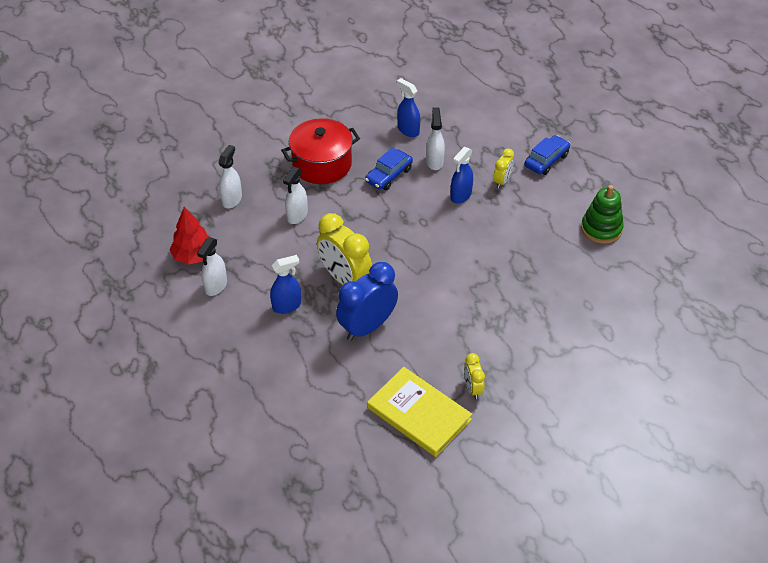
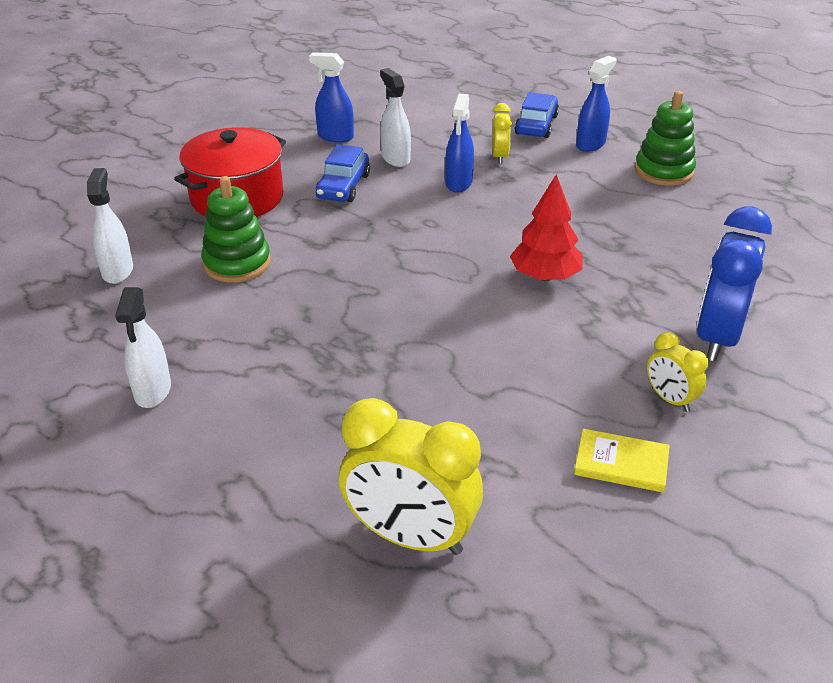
camera: 25 degrees left, 10 degrees down
(193, 256) = (89, 361): red tree -> red tree (545, 276)
(287, 306) = (295, 382): blue spray bottle -> blue spray bottle (590, 144)
(297, 215) = (237, 263): white spray bottle -> green stacking toy
(345, 279) = (366, 319): yellow clock -> yellow clock (410, 536)
(367, 327) = (446, 370): blue clock -> blue clock (717, 337)
(419, 413) = (621, 463): yellow book -> yellow book, size x0.54

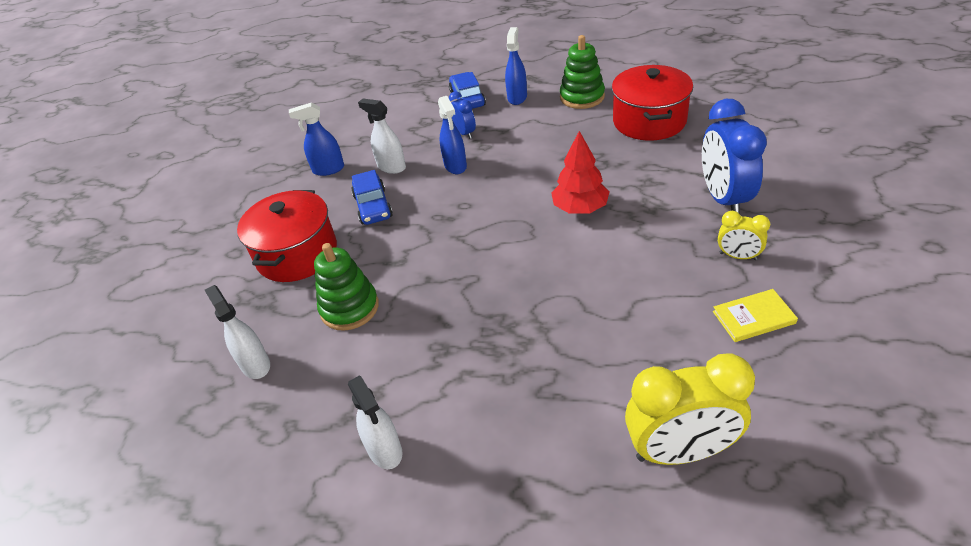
camera: 25 degrees left, 5 degrees up
(499, 157) = (465, 133): yellow clock -> blue clock
(716, 225) = (649, 121): none -> red pot

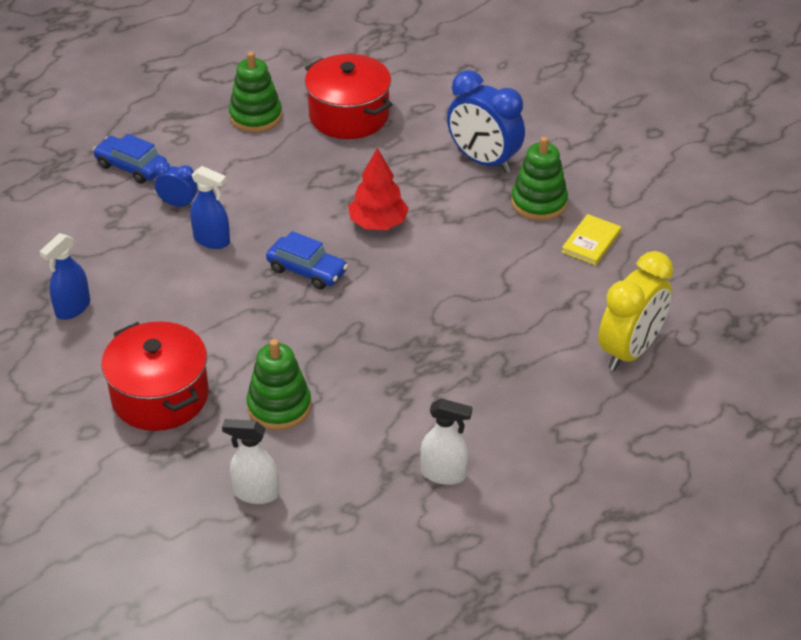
camera: 50 degrees left, 0 degrees up
(373, 206) = (178, 317): blue car -> blue car (307, 270)
(391, 167) = (143, 272): white spray bottle -> none
(517, 97) = (187, 143): blue spray bottle -> none
(738, 256) = (539, 202): yellow clock -> green stacking toy

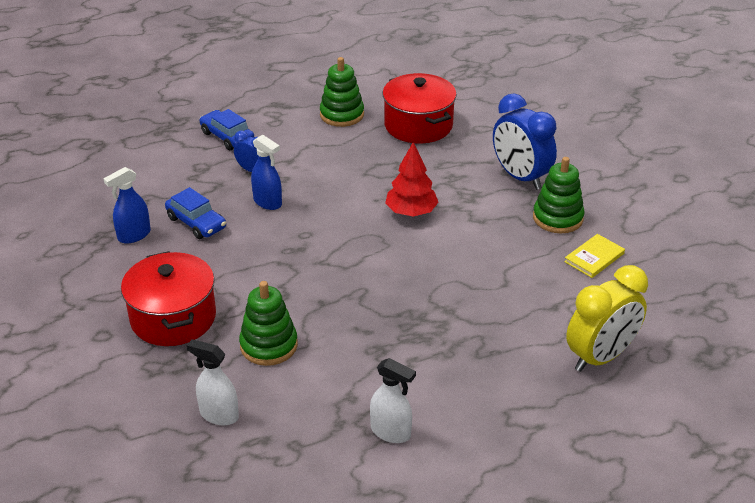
camera: 15 degrees right, 5 degrees down
(307, 270) = (336, 239): blue car -> blue car (196, 223)

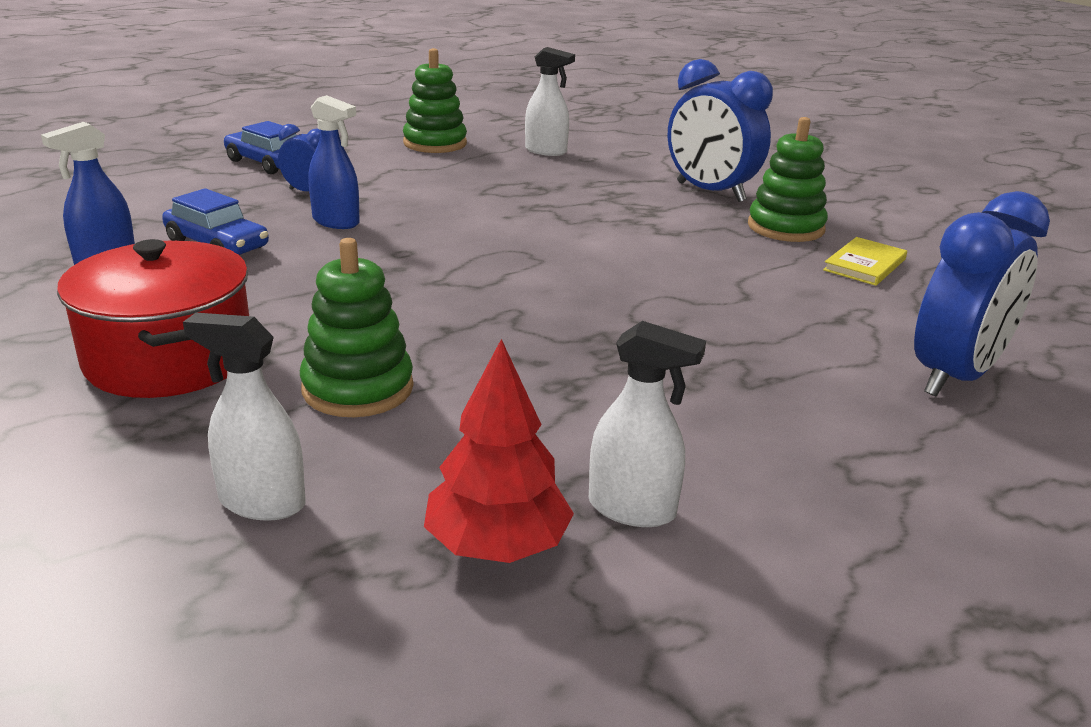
camera: 10 degrees left, 10 degrees down
(411, 212) = (565, 226): red tree -> red tree (497, 546)
(418, 125) = (546, 151): red pot -> white spray bottle
(600, 357) = (954, 377): yellow clock -> blue clock

